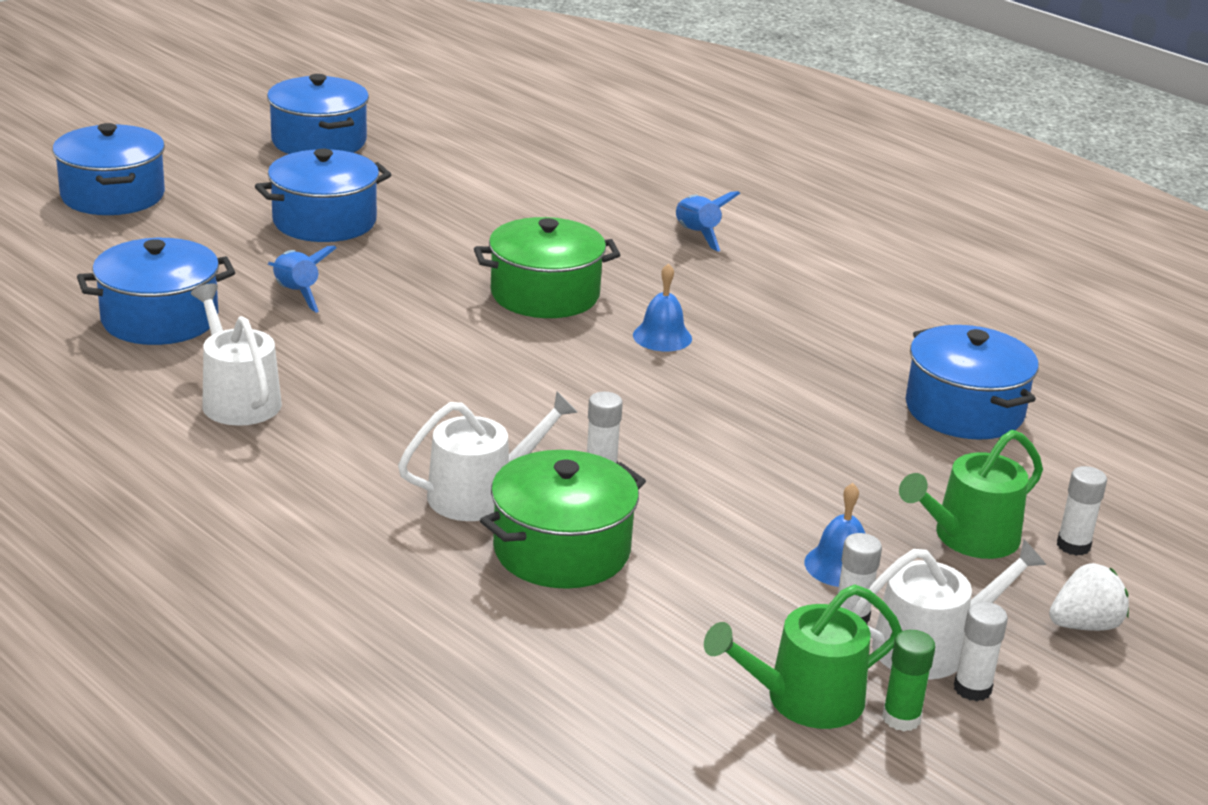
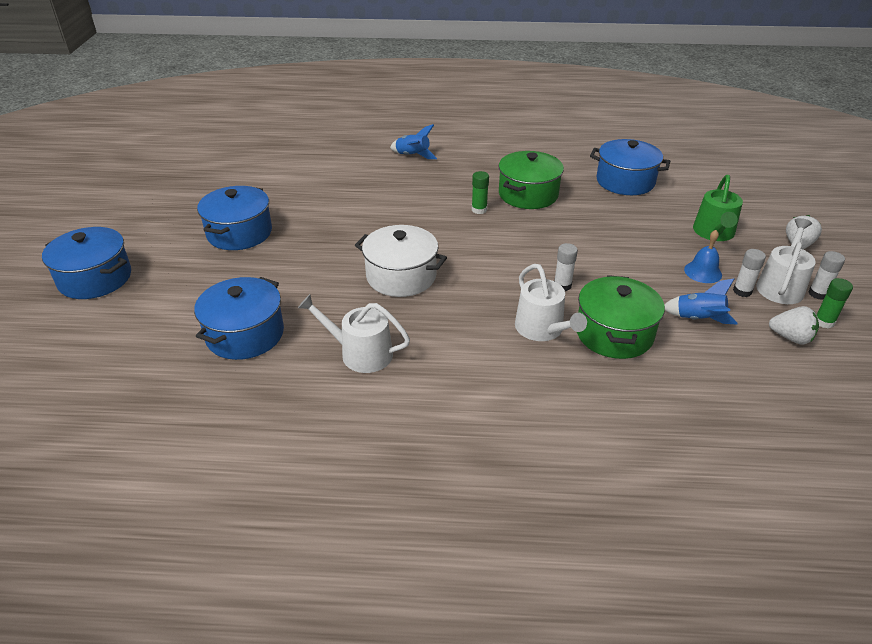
camera: 40 degrees left, 10 degrees up
(296, 294) = (291, 279): blue rocket -> blue rocket (698, 319)
(319, 141) = (163, 192): blue pot -> none
(420, 354) = (401, 276): none -> white pot
(480, 494) = (542, 329): white watering can -> white watering can turned 135 degrees clockwise
(545, 294) = (401, 216): green pot -> green pot (528, 194)
(662, 336) = (479, 210): blue bell -> green glue stick
(804, 700) = (790, 337): green watering can -> white strawberry
(1073, 545) = (743, 216): white glue stick -> none

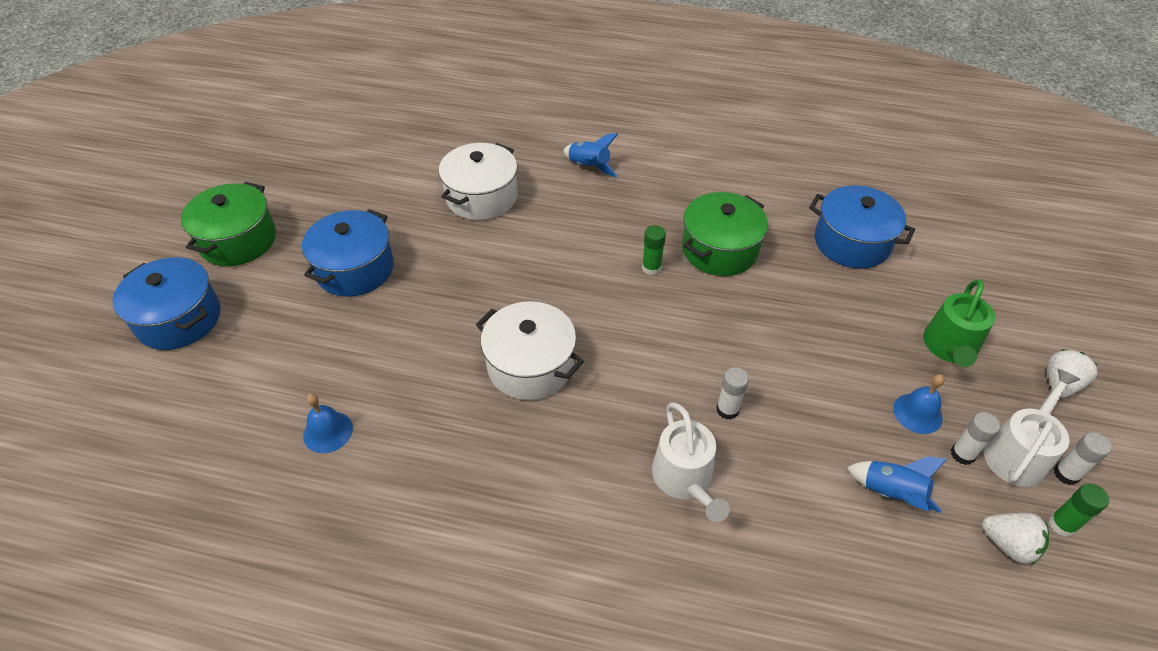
camera: 10 degrees right, 10 degrees up
(245, 334) = (328, 432): blue pot -> blue bell
(332, 181) = (481, 197): none -> white pot
(360, 353) = (454, 483): white watering can -> none
(614, 333) = (775, 501): green pot -> green pot (238, 240)

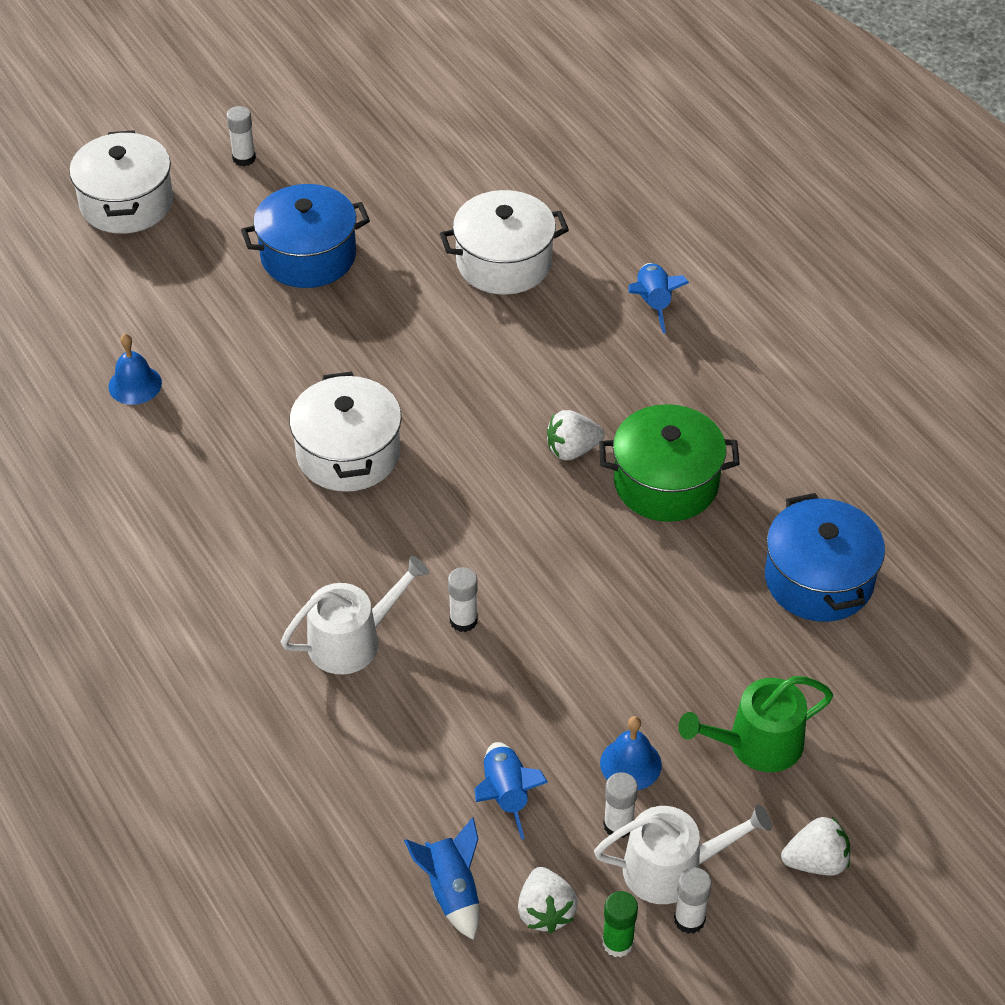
camera: 45 degrees right, 0 degrees up
(179, 319) = (127, 203): blue pot -> white pot
(238, 240) = (244, 158): green pot -> white glue stick
(651, 268) = (572, 450): green glue stick -> white strawberry
(685, 479) = (352, 640): white watering can -> white watering can turned 150 degrees counterclockwise
(952, 586) = (451, 891): none -> blue rocket

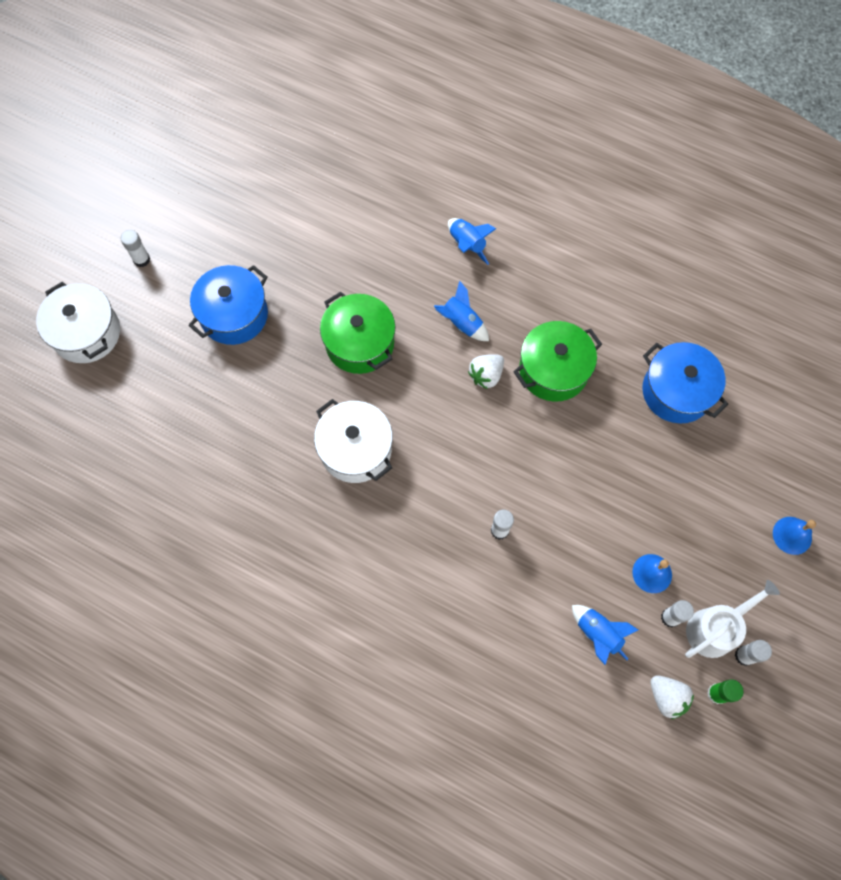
camera: 30 degrees left, 20 degrees up
(135, 384) = (187, 470): blue bell -> blue bell (792, 535)
(352, 640) = (445, 581): white watering can -> none
(437, 348) = (359, 343): none -> green pot
(451, 891) = (609, 715): blue rocket -> blue rocket (461, 323)
(504, 262) = (359, 259): white pot -> none
(757, 744) = (710, 521): green watering can -> none
(816, 861) = (785, 579): white strawberry -> none

